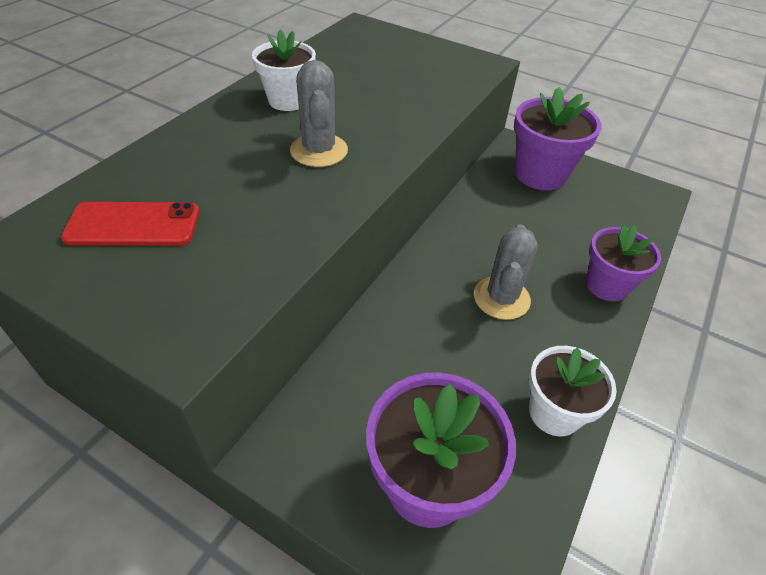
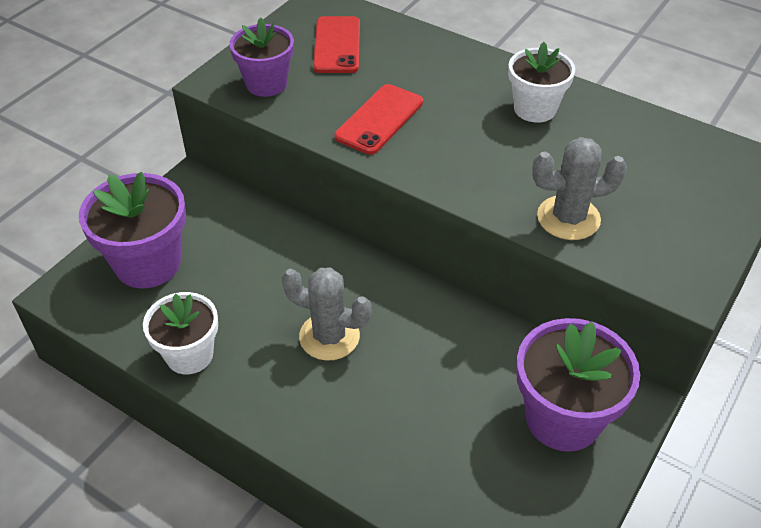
camera: 95 degrees right, 0 degrees up
(293, 191) = (379, 119): none -> red phone
(319, 150) = (444, 132): grey cactus -> grey cactus (568, 218)
(607, 285) = (344, 443): purple flower pot -> purple flower pot (266, 84)

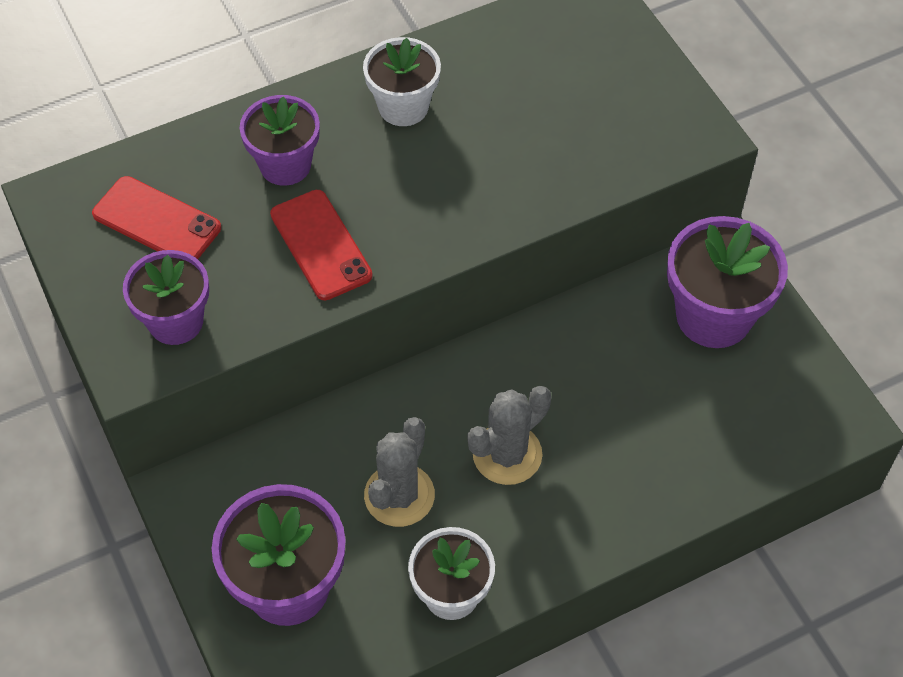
camera: 60 degrees left, 10 degrees up
(431, 77) = (285, 165): none -> purple flower pot
(568, 218) = (571, 169): grey cactus -> grey cactus (399, 495)

